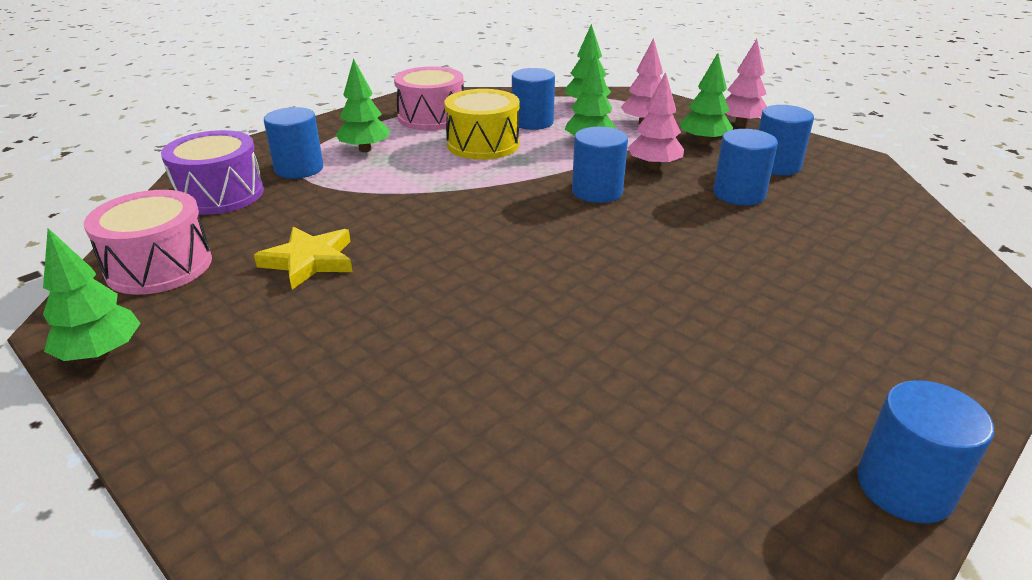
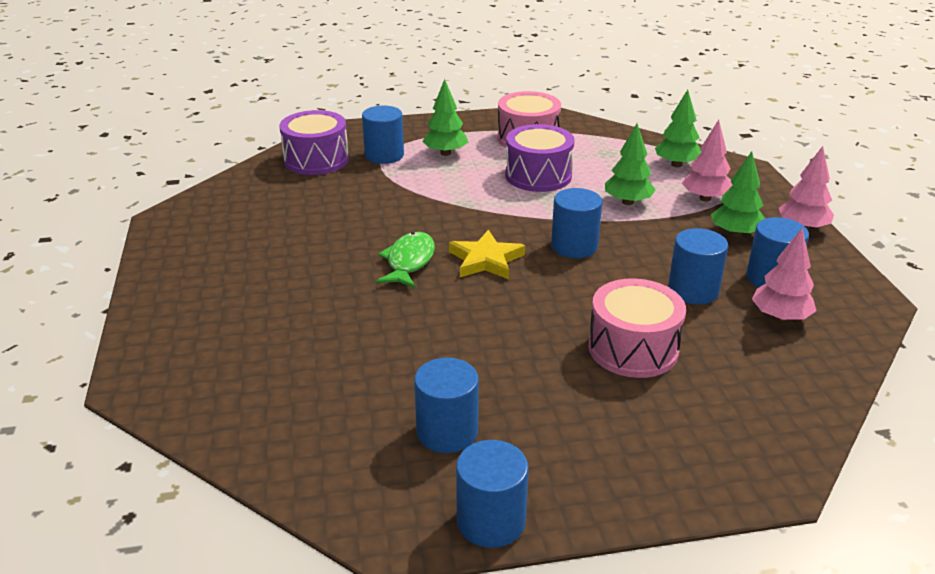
camera: 35 degrees right, 0 degrees up
(101, 354) = (162, 243): green tree -> none
(159, 266) = (236, 200): pink drum -> pink drum (633, 348)
(309, 261) = (318, 227): yellow star -> yellow star (486, 260)
(460, 260) = (409, 262): none -> green fish
(483, 144) = (538, 175): yellow drum -> purple drum
(532, 122) = (605, 167): blue cylinder -> blue cylinder (447, 432)
(654, 166) = (654, 241): pink tree -> pink tree (780, 317)

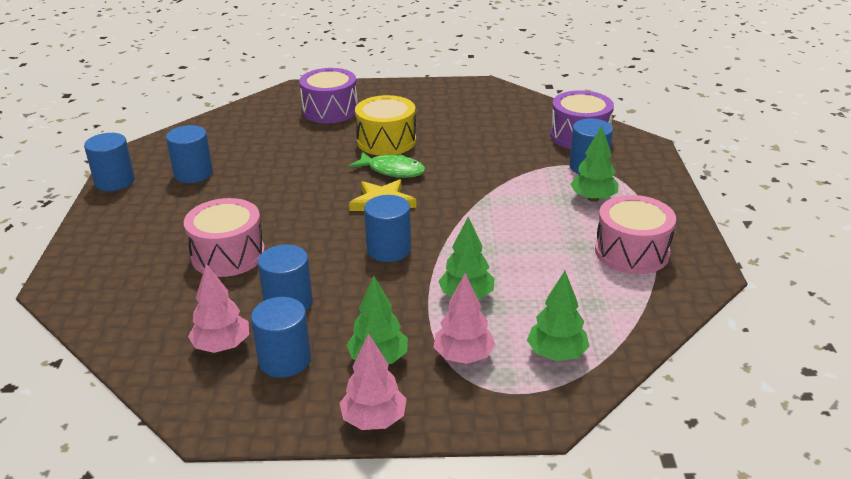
camera: 100 degrees right, 0 degrees up
(331, 274) = (386, 141): none -> yellow drum
(538, 175) = (536, 247): purple drum -> purple drum (330, 110)

